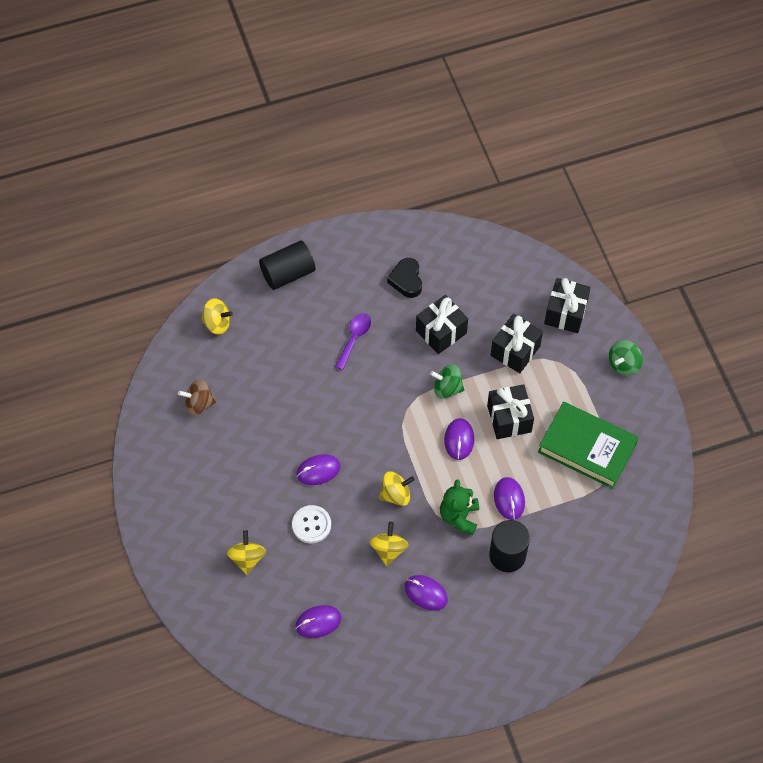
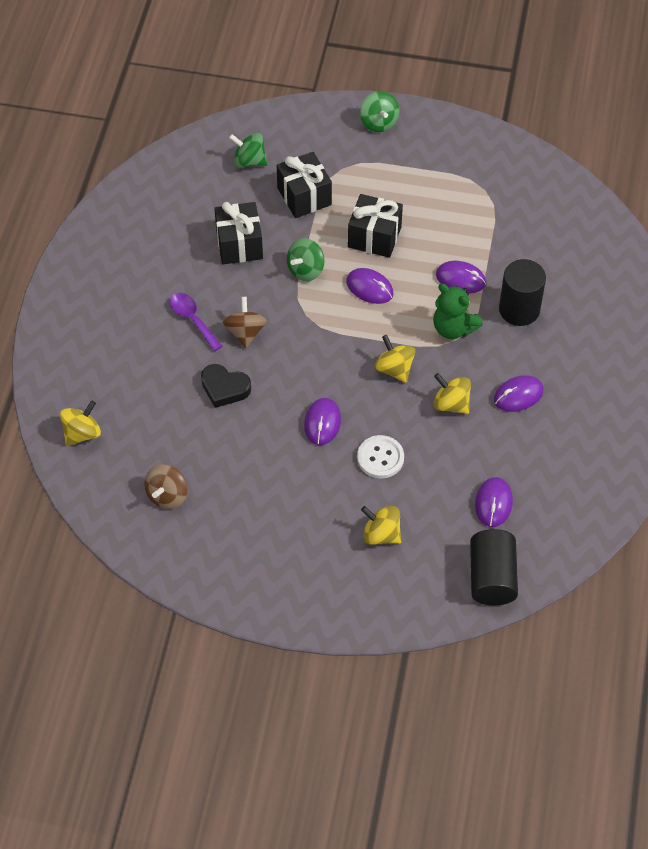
camera: 60 degrees left, 5 degrees down
(288, 273) = (71, 341): black cylinder -> black cylinder (491, 577)
(365, 378) = (245, 332): none -> brown spinning top
(396, 494) = (394, 369): yellow spinning top -> yellow spinning top turned 45 degrees counterclockwise
(406, 280) = (159, 244): black heart -> black heart (224, 388)
(523, 296) = (249, 161): none -> green spinning top
(565, 313) = (292, 138): black gift -> none
(587, 448) = (447, 193): green book -> none

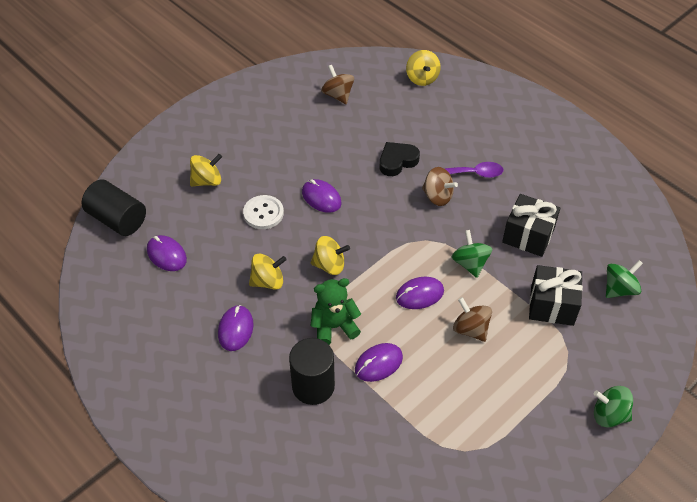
camera: 125 degrees right, 5 degrees down
(374, 237) = (470, 329): black gift -> brown spinning top

